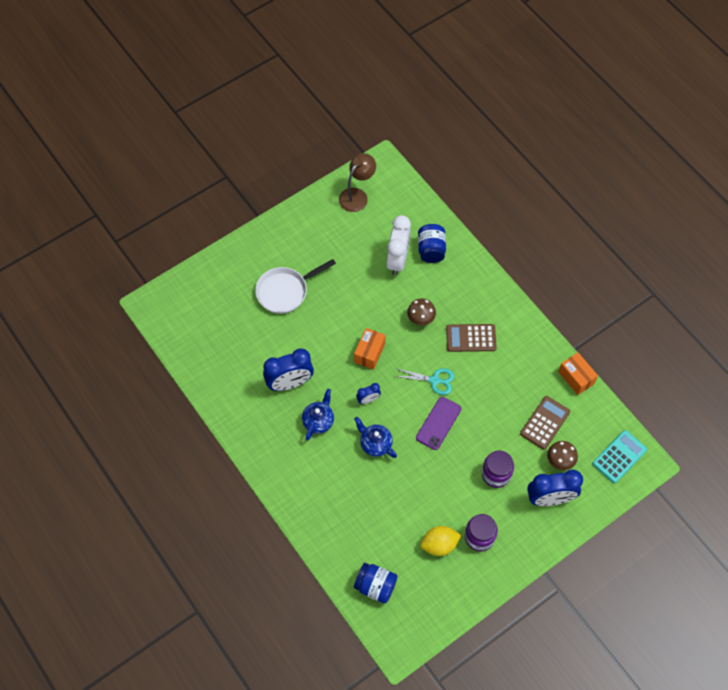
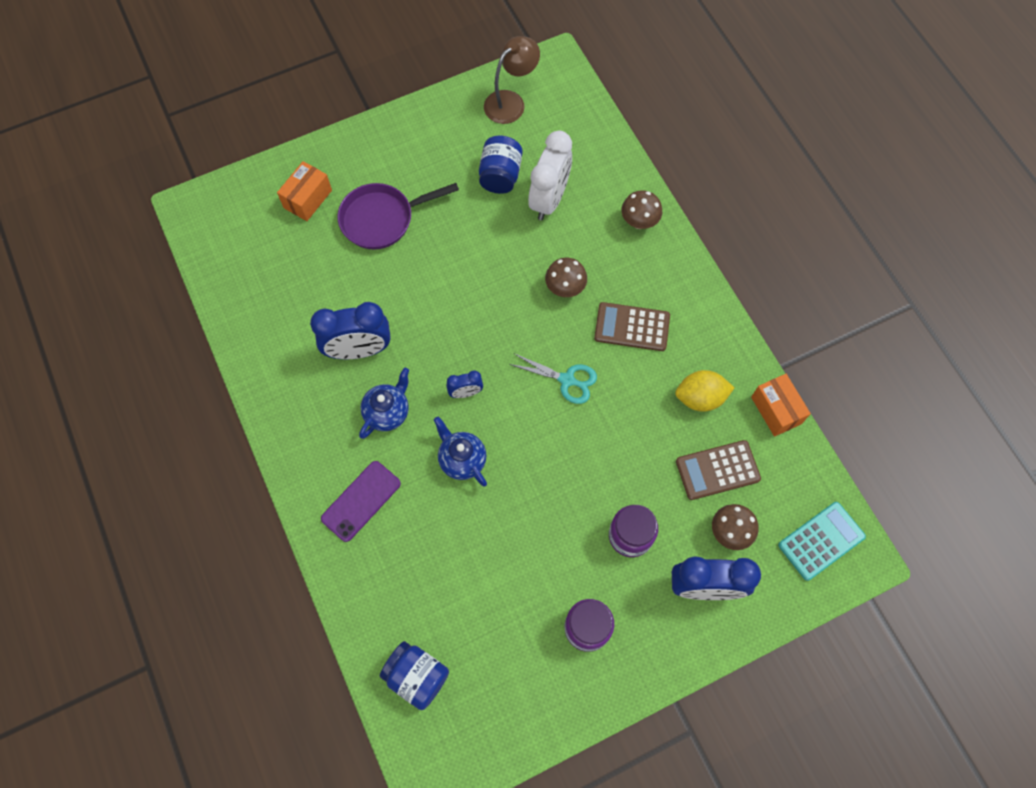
camera: 10 degrees right, 5 degrees up
(285, 291) = (382, 219): white pan -> purple pan
(369, 353) = (481, 325): orange box -> orange box (308, 199)
(431, 250) = (599, 193): blue jar -> blue jar (500, 175)
(438, 423) = (560, 444): purple phone -> purple phone (361, 501)
(439, 544) = (525, 629): yellow lemon -> yellow lemon (700, 398)
(462, 266) = (639, 222): none -> brown mushroom
(545, 423) = (717, 470): brown calculator -> brown calculator turned 150 degrees counterclockwise

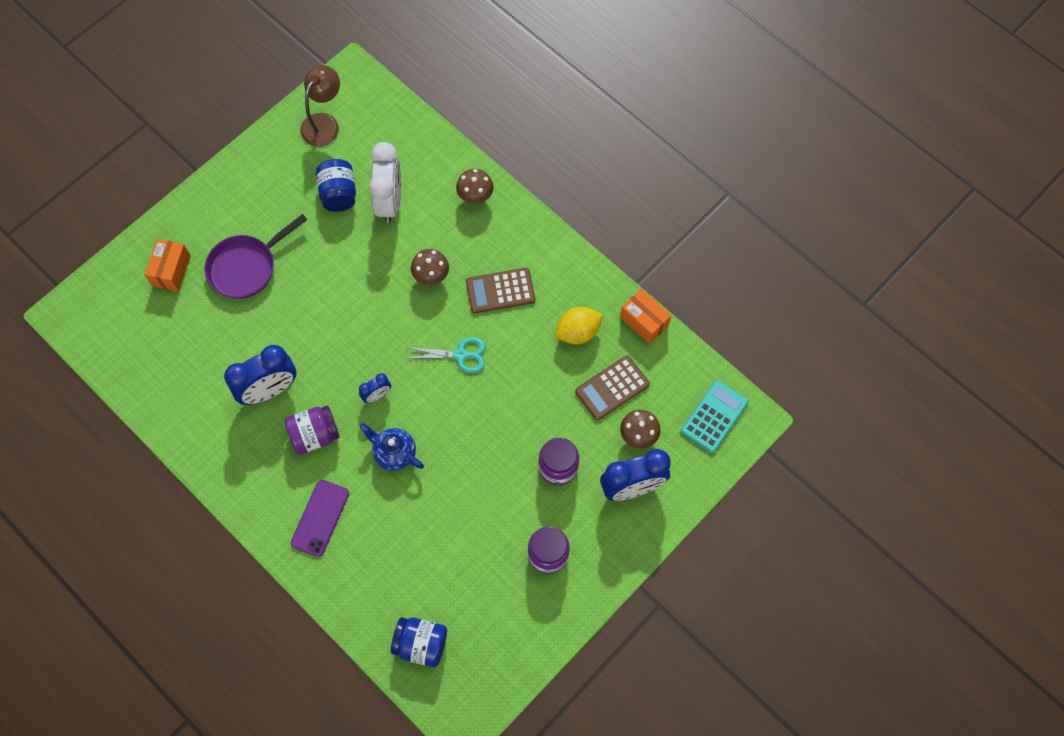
camera: 20 degrees left, 0 degrees up
(387, 412) = (315, 435): blue teapot -> purple jar

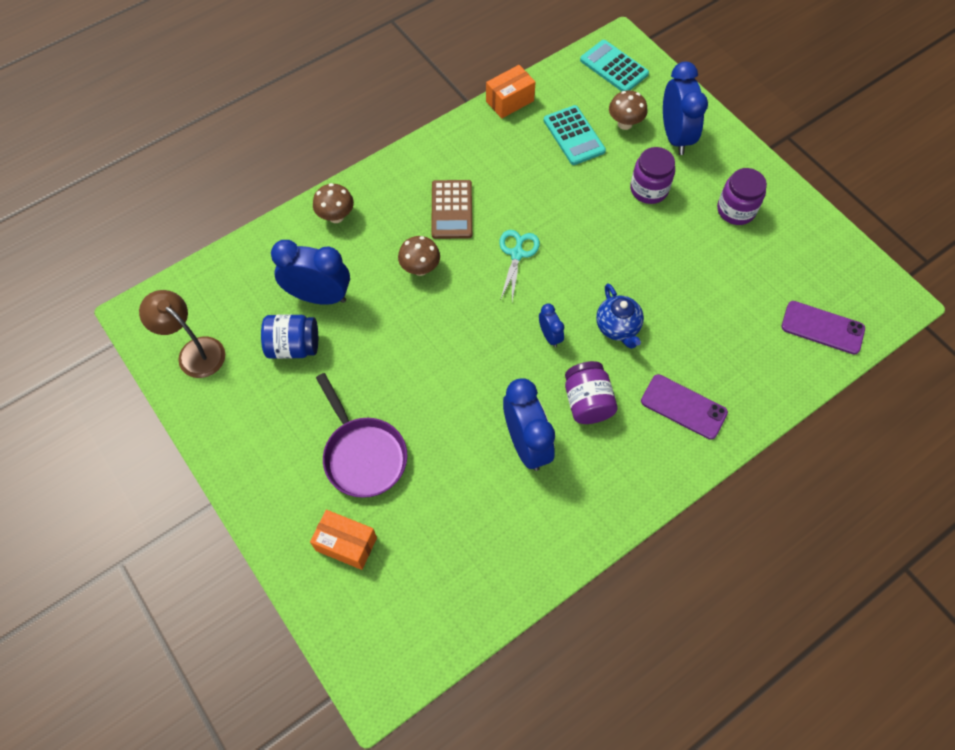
camera: 80 degrees left, 5 degrees down
(390, 202) = (319, 296): white clock -> blue clock
(394, 453) = (618, 327): blue teapot -> blue teapot turned 60 degrees counterclockwise
(421, 644) = (822, 328): blue jar -> purple phone
(578, 332) = (511, 153): yellow lemon -> none
(612, 388) = (574, 136): brown calculator -> turquoise calculator

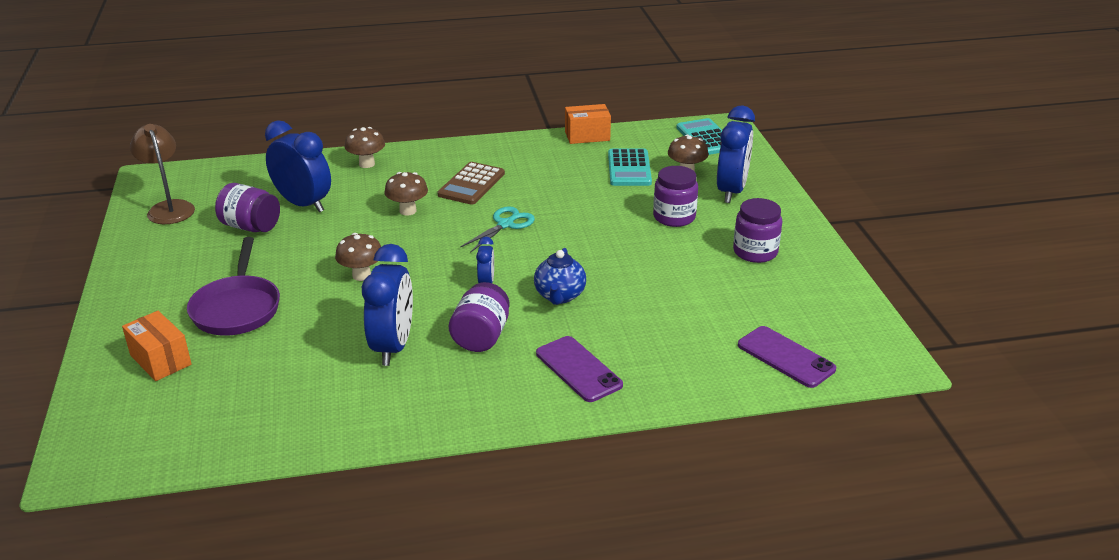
camera: 25 degrees right, 30 degrees down
(293, 346) = (251, 227): blue jar -> purple jar
(440, 369) = (361, 275): none -> brown mushroom

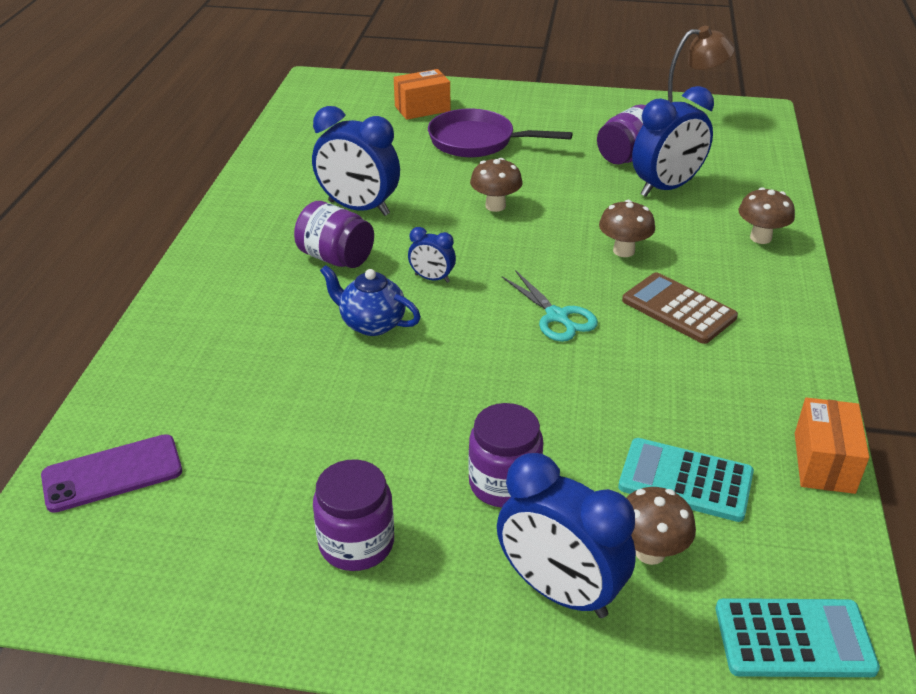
camera: 110 degrees right, 5 degrees up
(578, 369) = (233, 306): purple phone -> none

